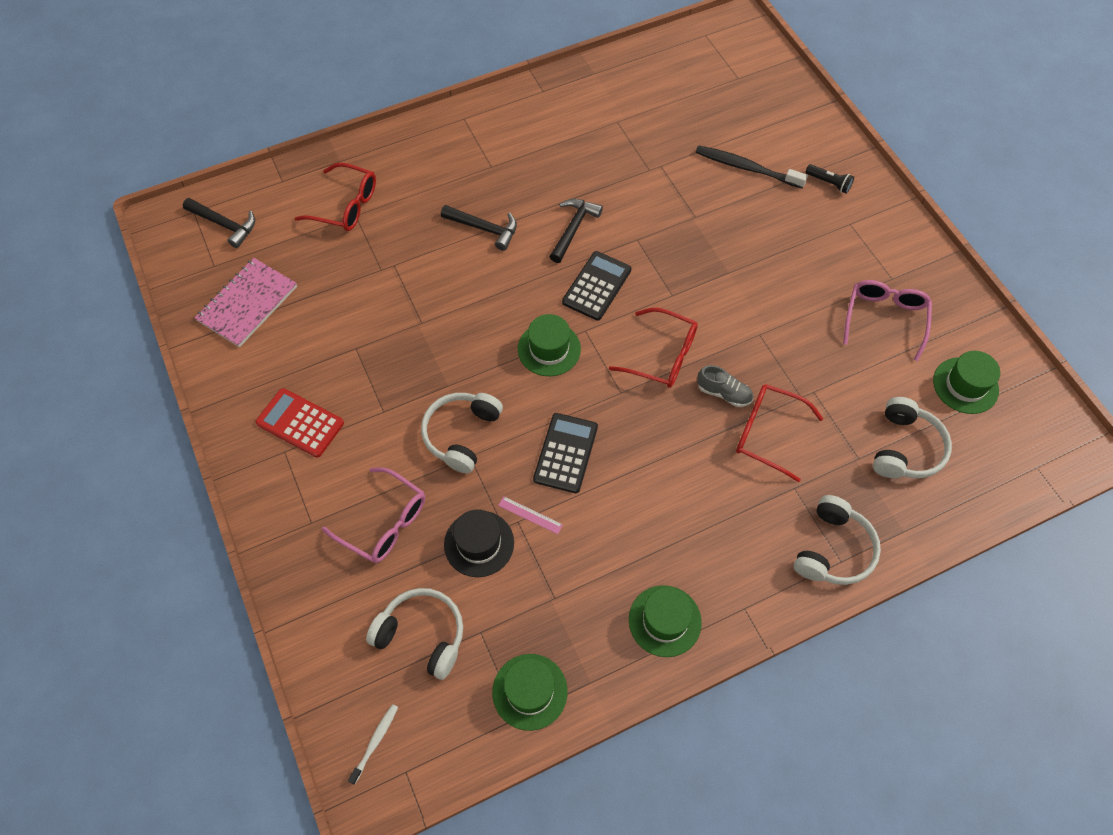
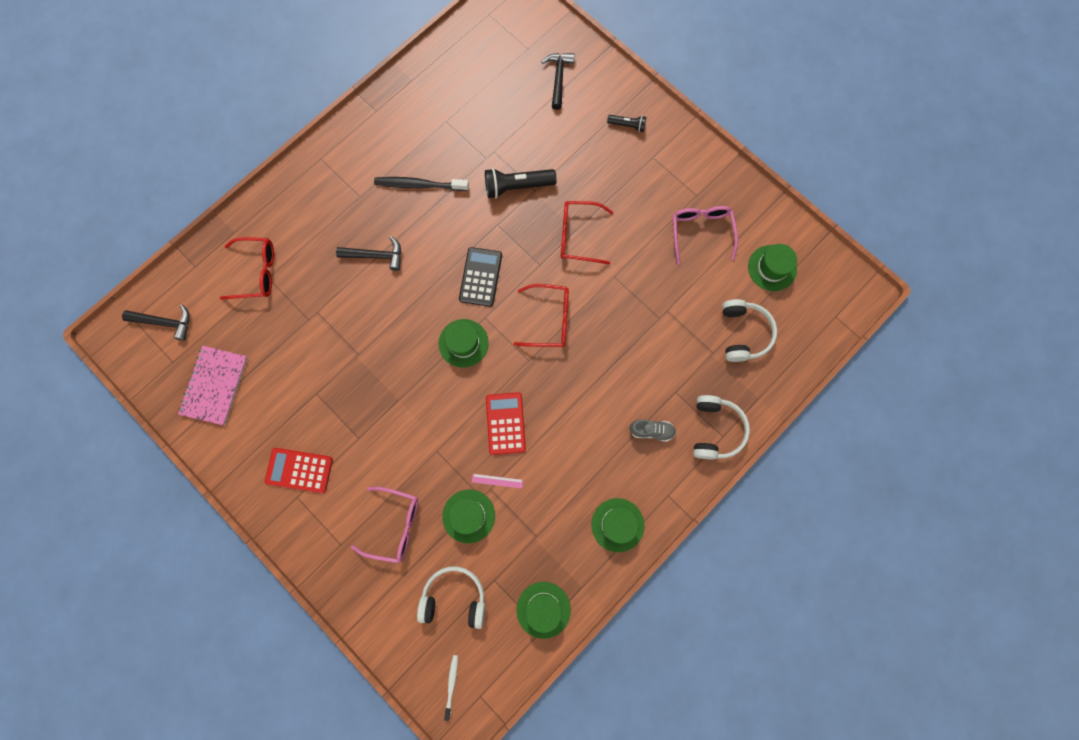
camera: 20 degrees left, 15 degrees up
(461, 434) = (424, 436): white headphones -> none
(479, 543) = (468, 516): black hat -> green hat
(565, 453) = (505, 423): black calculator -> red calculator
(573, 228) = (445, 232): black hammer -> black hammer (558, 78)
(675, 207) = (517, 186): none -> black flashlight
(724, 393) = (603, 334): grey shoe -> grey shoe (651, 431)
(746, 168) = (560, 132): black toothbrush -> black toothbrush (419, 185)
(768, 434) = (645, 356): red glasses -> red glasses (579, 236)

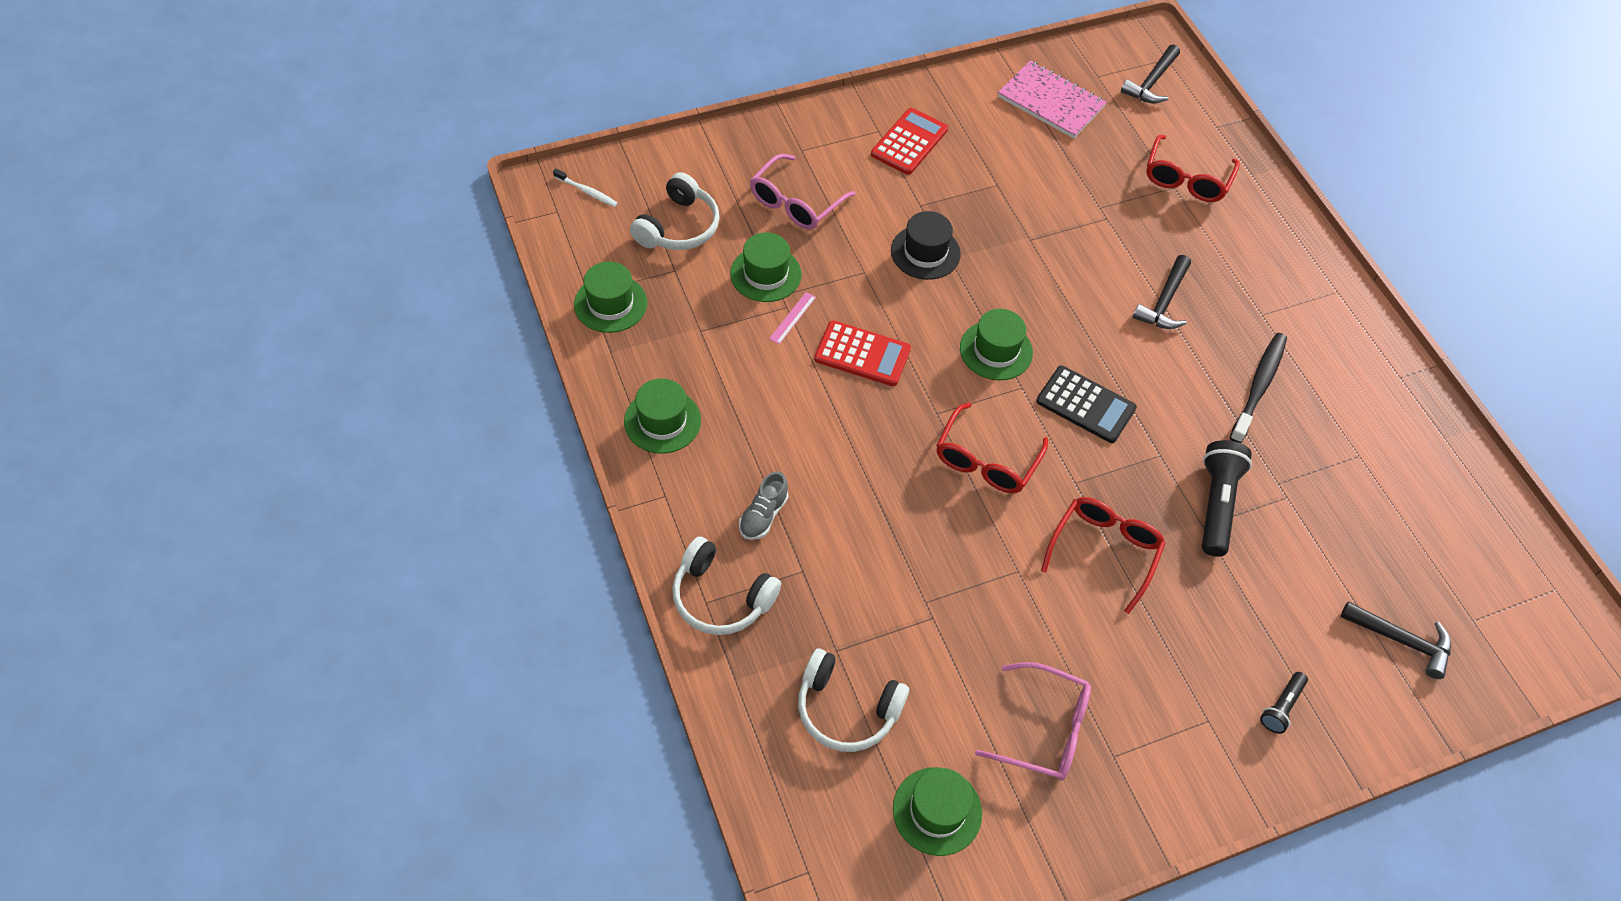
camera: 110 degrees right, 20 degrees down
(401, 418) = (925, 252): none -> black hat

